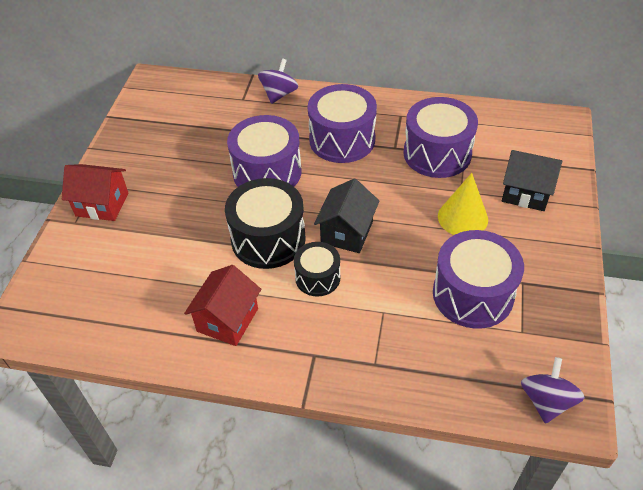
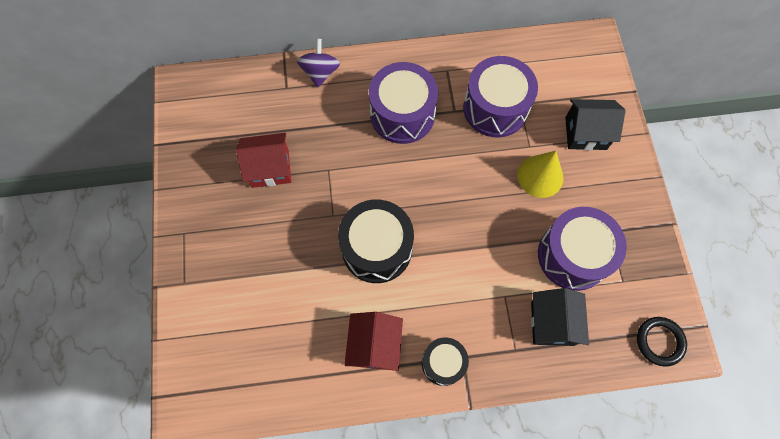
camera: 20 degrees left, 20 degrees up
(102, 204) = (201, 254): red house -> red house (270, 168)
(267, 172) = (346, 172): purple drum -> none
(317, 277) = (436, 277): black drum -> black drum (443, 363)
(347, 232) = (444, 221): black house -> black house (552, 323)
(546, 401) = (659, 341): purple spinning top -> black ring

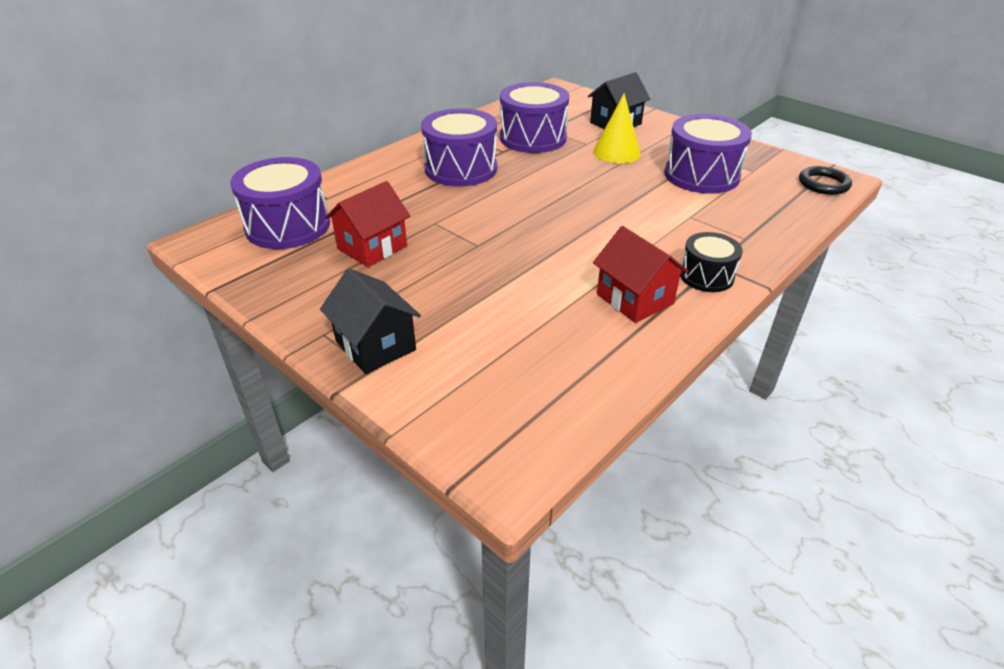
camera: 40 degrees left, 30 degrees down
(240, 106) = (288, 226): none -> purple drum
(320, 72) = (351, 177): purple spinning top -> none
(377, 248) = (547, 244): black drum -> none
(552, 323) = (745, 212): black house -> black house (375, 345)

